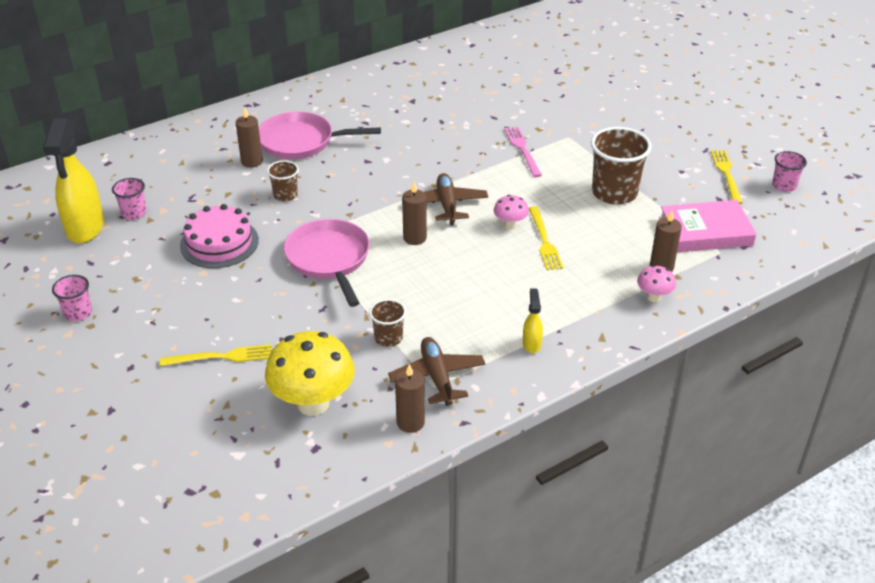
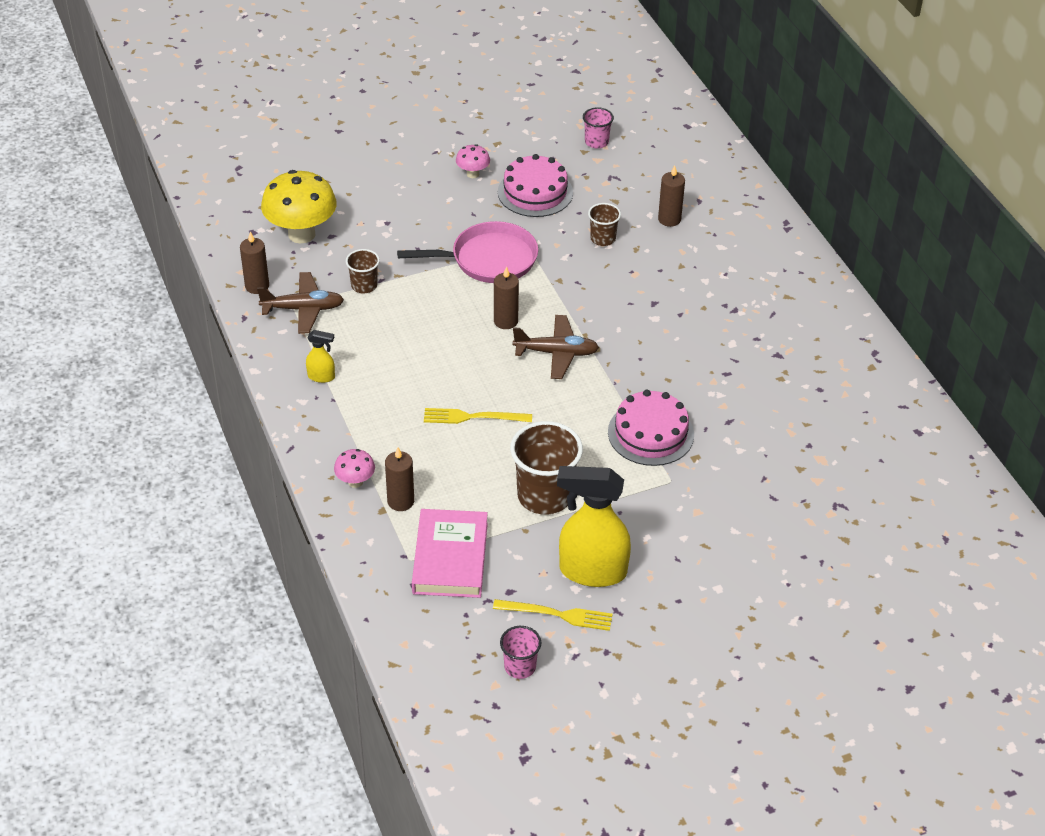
camera: 100 degrees right, 5 degrees up
(78, 313) = (460, 112): pink cup -> none
(85, 228) = (580, 114): yellow spray bottle -> yellow spray bottle (592, 571)
(221, 357) = (377, 187): yellow fork -> none
(301, 141) = (702, 257): pink pan -> none
(510, 225) = (507, 395): pink mushroom -> pink mushroom (473, 174)
(522, 150) = (650, 433): pink fork -> pink cake

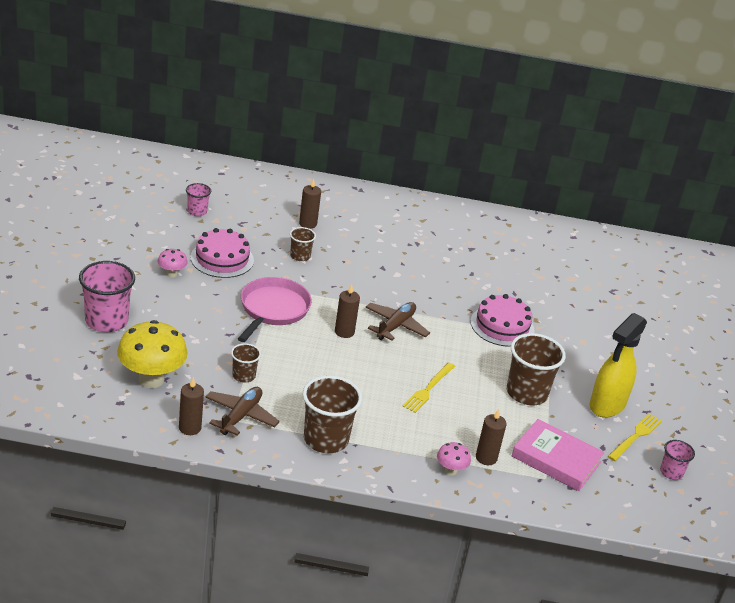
camera: 65 degrees left, 10 degrees down
(321, 377) = (326, 439): yellow spray bottle -> brown cup
(357, 171) = (106, 321): none -> pink cup

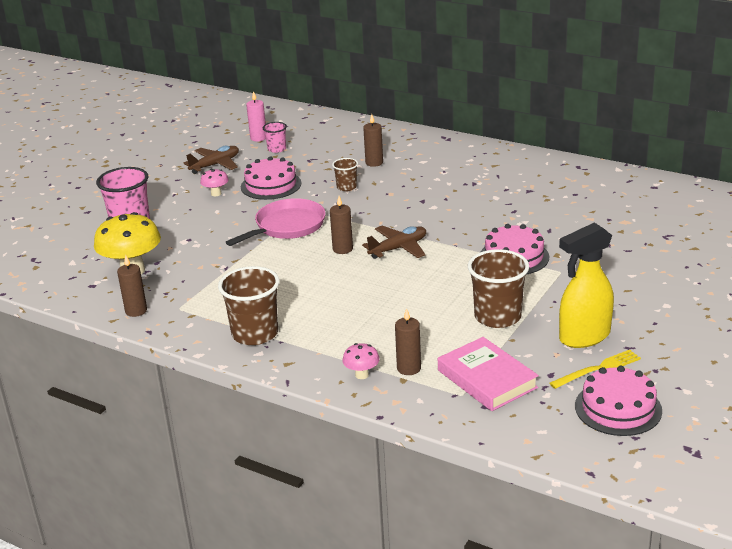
camera: 30 degrees right, 5 degrees down
(167, 197) = (258, 138): none -> pink candle
(240, 416) = (189, 306): brown plane -> brown plane (215, 165)
(243, 376) = (218, 275): brown cup -> none
(428, 389) = (392, 303): yellow fork -> none
(671, 472) = (618, 408): pink cup -> pink cake

